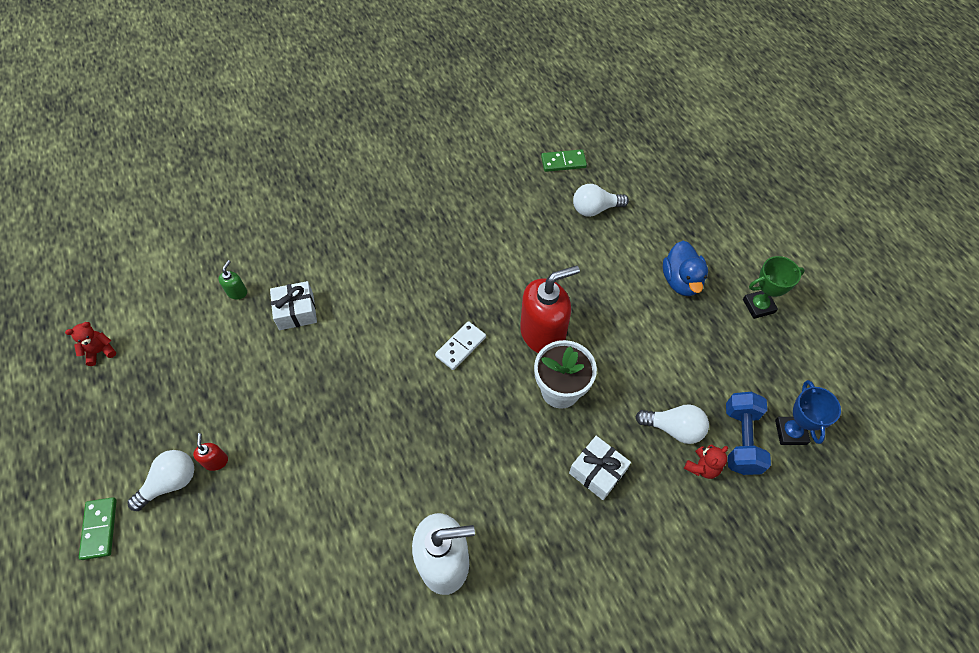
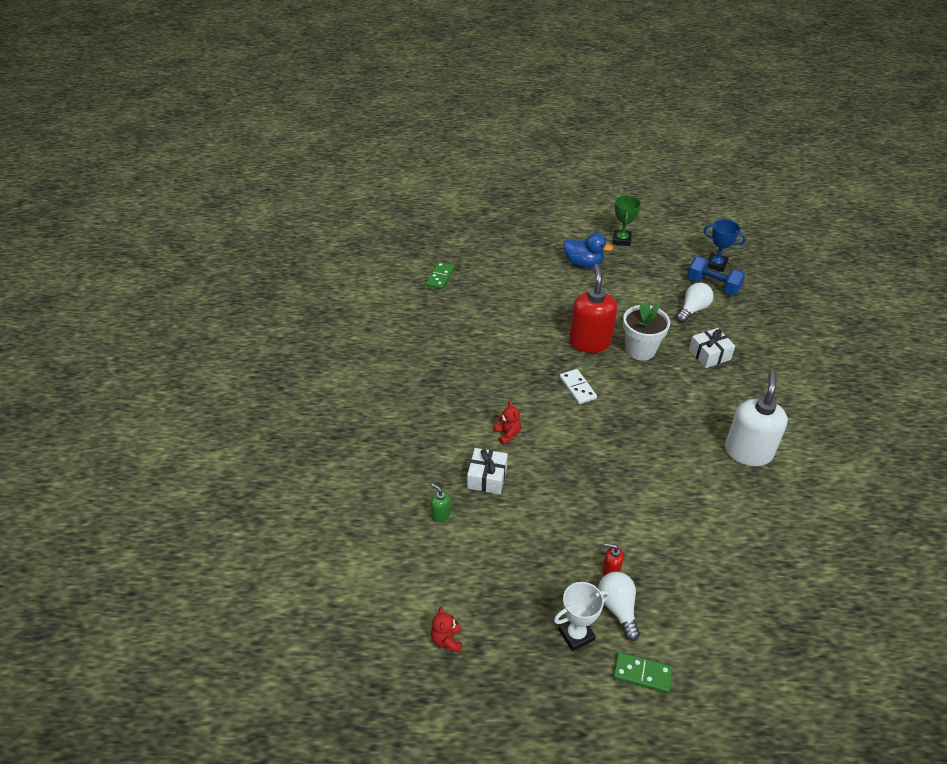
camera: 65 degrees left, 15 degrees down
(130, 454) = (576, 635): none -> white trophy
(595, 209) = (496, 278): white light bulb -> none
(702, 467) = (724, 308): red teddy bear -> red teddy bear (507, 434)

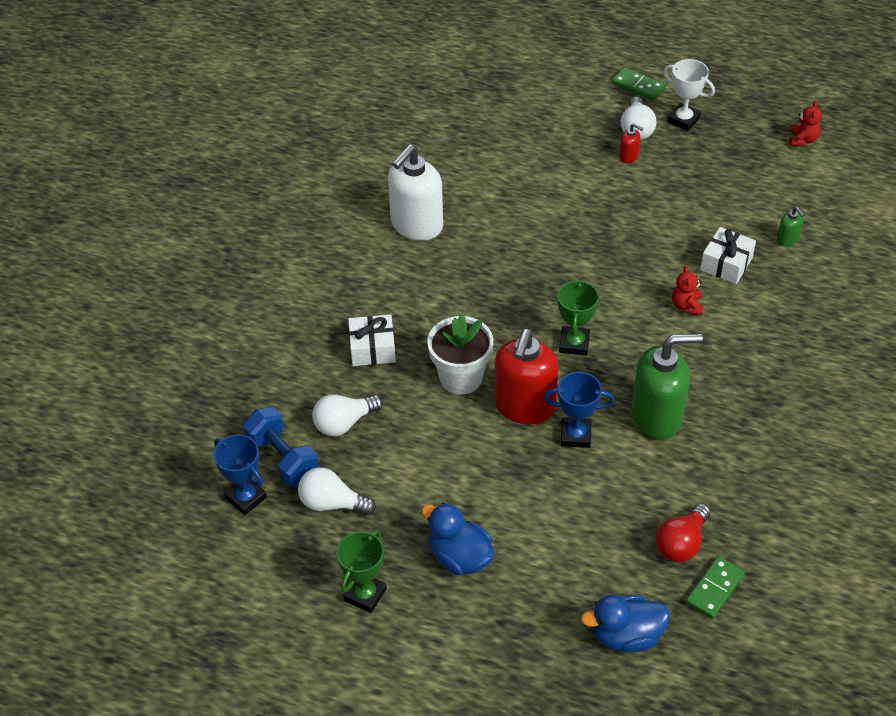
camera: 160 degrees left, 5 degrees up
(464, 293) = (681, 543): none -> red light bulb
(481, 250) = (626, 636): none -> blue duck
(502, 354) = (657, 416): none -> green soap dispenser
(549, 333) = (575, 435): none -> blue trophy
(576, 635) = (683, 120): white trophy -> white trophy turned 45 degrees clockwise
(577, 388) = (574, 343): white domino -> green trophy
(668, 271) = (332, 503): none -> white light bulb

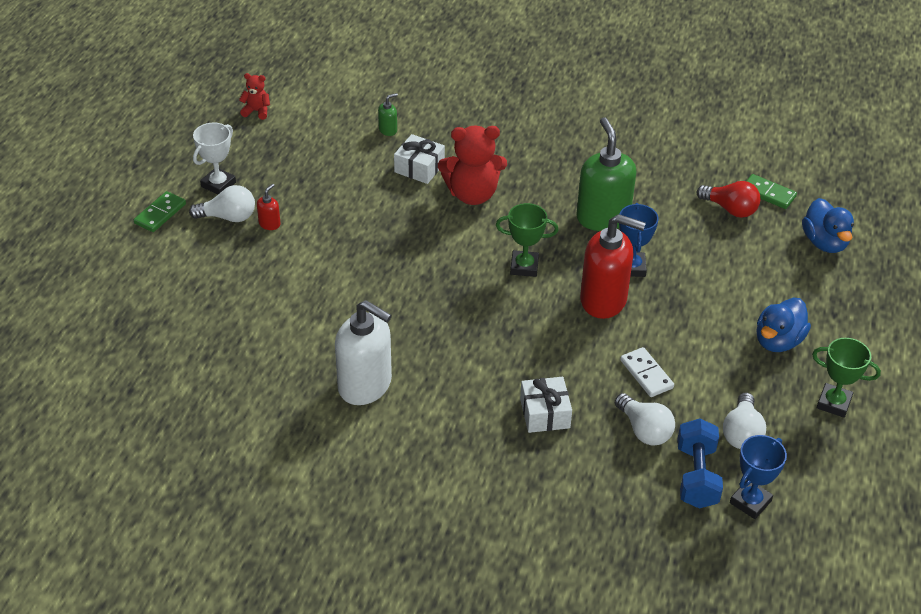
camera: 95 degrees left, 5 degrees down
(282, 458) = (696, 476): blue dumbbell -> blue dumbbell turned 45 degrees counterclockwise
(417, 432) = (646, 374): none -> white domino
(461, 377) = (575, 345): white flower pot -> none
(686, 306) = (472, 194): red teddy bear -> red teddy bear, size x2.05

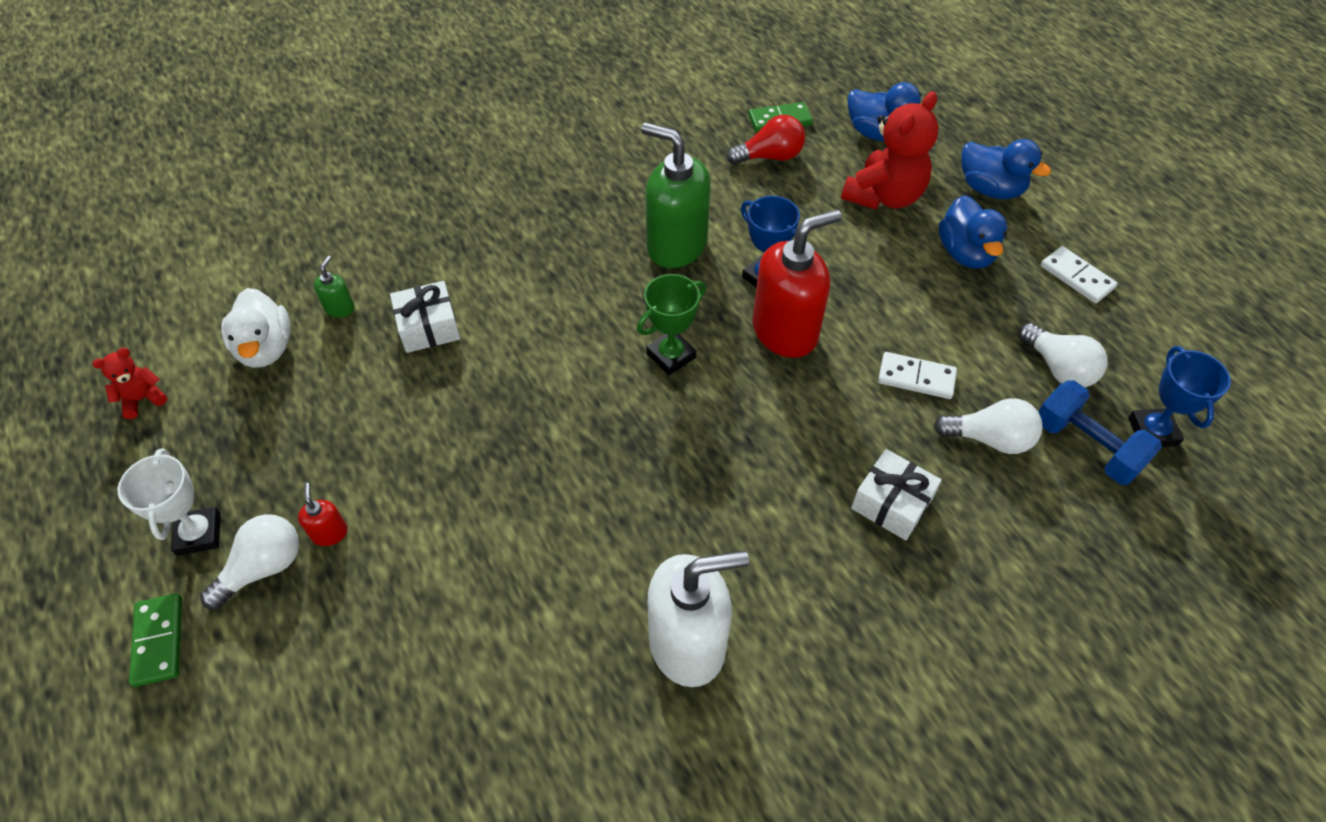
camera: 45 degrees left, 10 degrees up
(333, 125) = (266, 348): none -> white duck
(472, 194) = (522, 315): red teddy bear -> red teddy bear (884, 196)
(833, 403) = (1076, 277): green trophy -> white domino
(853, 321) = (990, 189): none -> blue duck

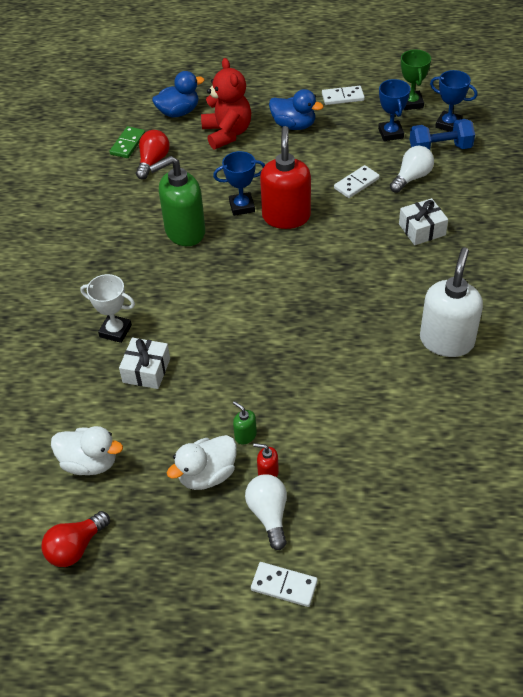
camera: 55 degrees left, 5 degrees down
(143, 399) = (76, 547): red teddy bear -> red light bulb
(159, 641) = (284, 585): green domino -> white domino
(199, 534) = (218, 543): white trophy -> white trophy (115, 331)
(298, 469) = (207, 475): none -> white duck
(340, 308) = (89, 411): green soap dispenser -> green soap dispenser (245, 435)
(671, 356) = (263, 269): green trophy -> green trophy (411, 103)
(990, 189) = (259, 94): blue duck -> none
(1058, 368) = (390, 133): white light bulb -> blue trophy

